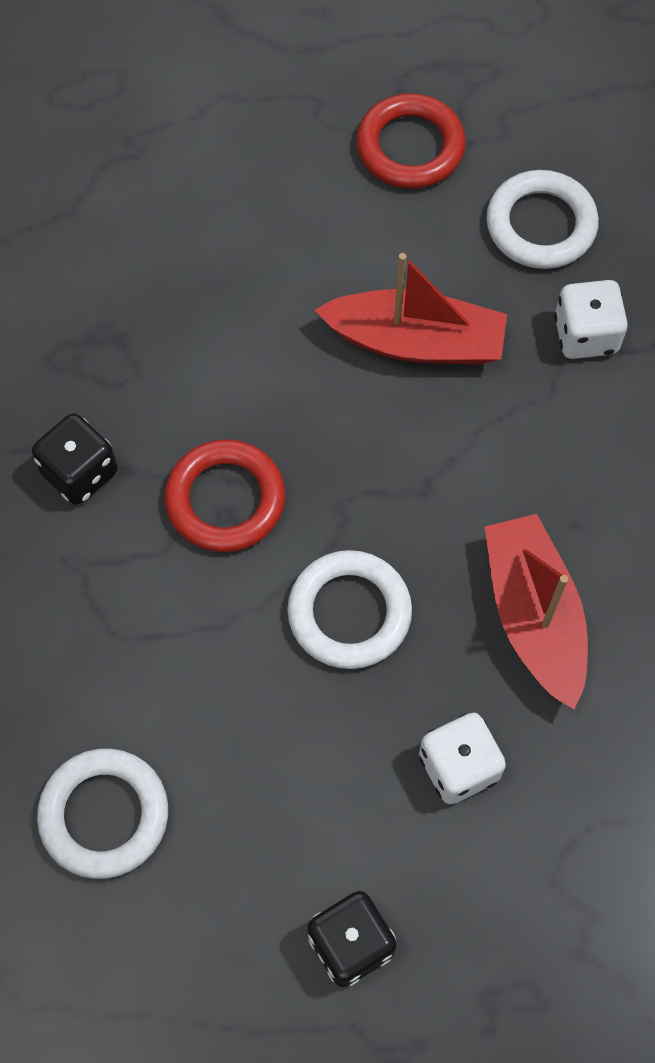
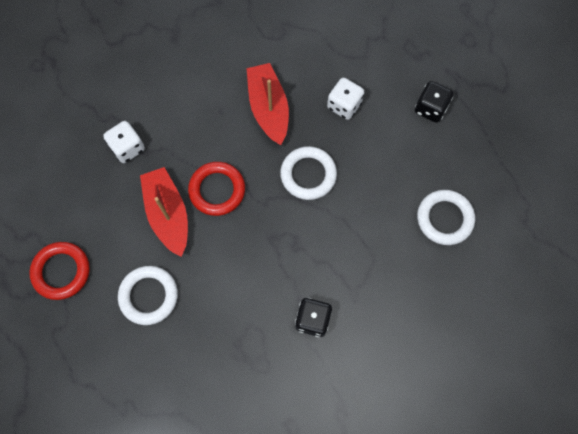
camera: 120 degrees left, 5 degrees up
(225, 500) = (288, 250): red ring -> red ring (217, 190)
(533, 616) = (268, 108): red boat -> red boat turned 120 degrees clockwise
(541, 225) = (78, 192): white ring -> white ring (149, 296)

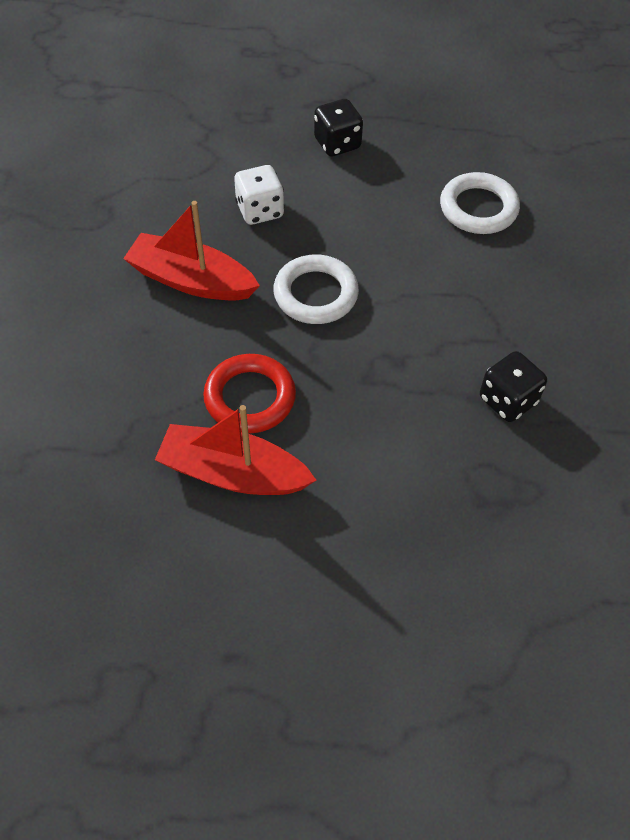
camera: 55 degrees left, 15 degrees down
(61, 271) = (199, 665): red ring -> none
(127, 148) = (91, 464): white dice -> none
(149, 296) = (332, 568): white ring -> none

